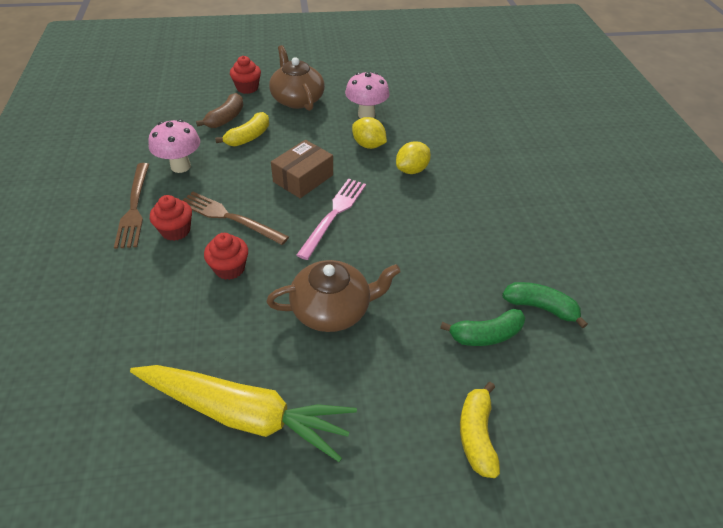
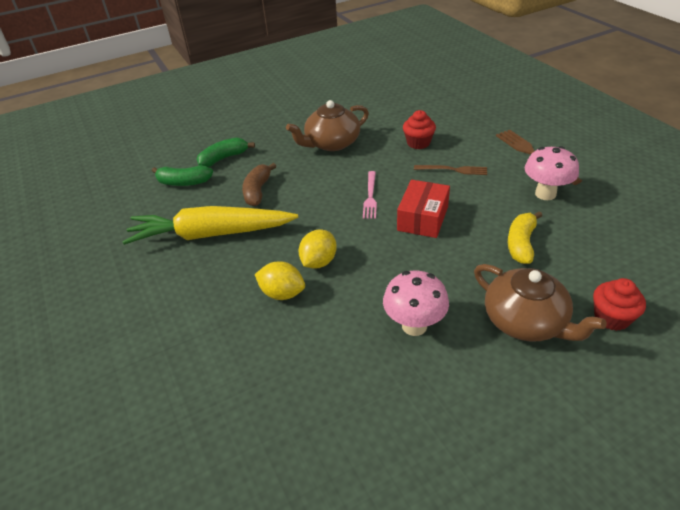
camera: 165 degrees right, 5 degrees down
(176, 230) = (482, 151): red cupcake -> none
(226, 118) = (574, 259): brown banana -> brown banana (257, 191)
(230, 217) = (453, 170): brown fork -> brown fork, size x0.66
(245, 414) = (350, 98): yellow carrot -> yellow carrot (211, 234)
(303, 178) = (422, 218): brown box -> red box
(334, 215) = (370, 196): pink fork -> pink fork, size x0.66
(368, 145) = (383, 278): yellow lemon -> yellow lemon (282, 293)
(476, 435) = (226, 121): yellow banana -> none

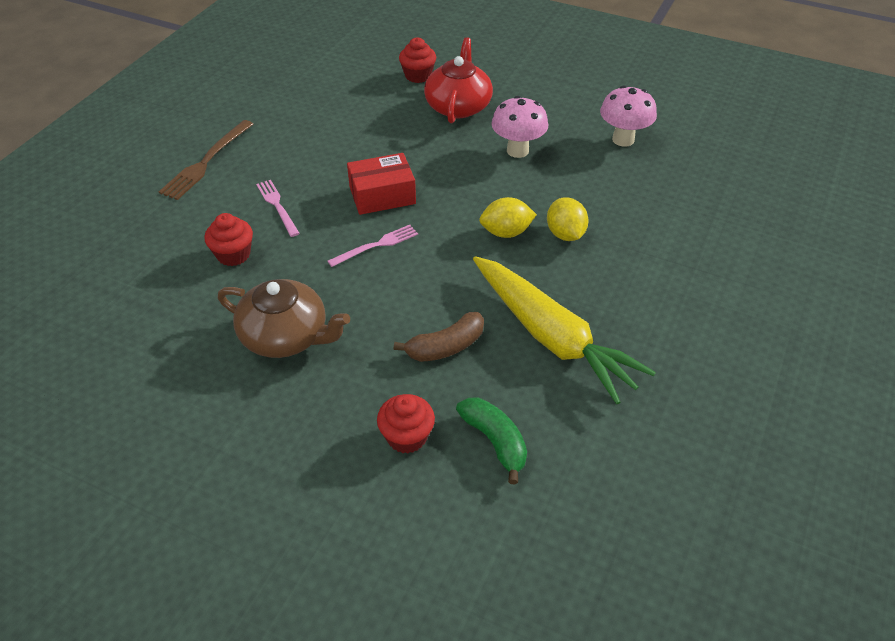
camera: 130 degrees left, 5 degrees up
(224, 158) = (407, 437): green banana -> red cupcake
(453, 170) = (277, 206): brown fork -> pink fork
(521, 244) = (369, 131): yellow banana -> none
(525, 321) = (458, 106): brown teapot -> red teapot
(545, 194) = (279, 137): pink mushroom -> pink mushroom (623, 139)

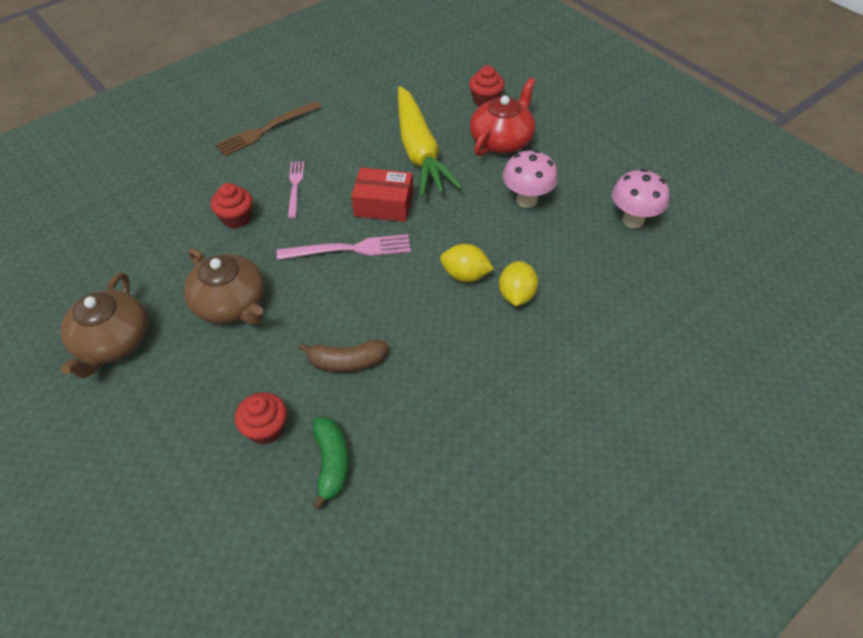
camera: 25 degrees right, 5 degrees up
(175, 419) = (112, 342): none -> brown teapot
(376, 245) = (349, 249): pink fork -> pink fork, size x1.52
(552, 337) = (440, 388): yellow carrot -> yellow carrot (419, 151)

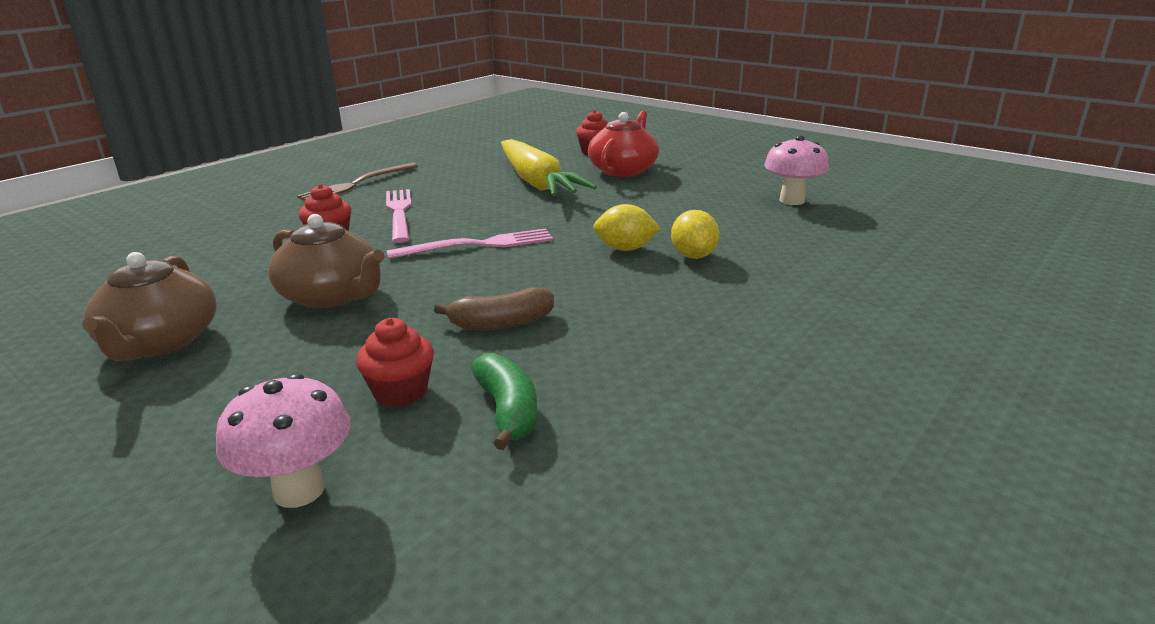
camera: 10 degrees left, 25 degrees down
(295, 187) = (399, 213): pink fork -> pink fork, size x1.52
(383, 204) = (508, 215): red box -> none
(526, 200) = (669, 199): pink mushroom -> pink mushroom (299, 490)

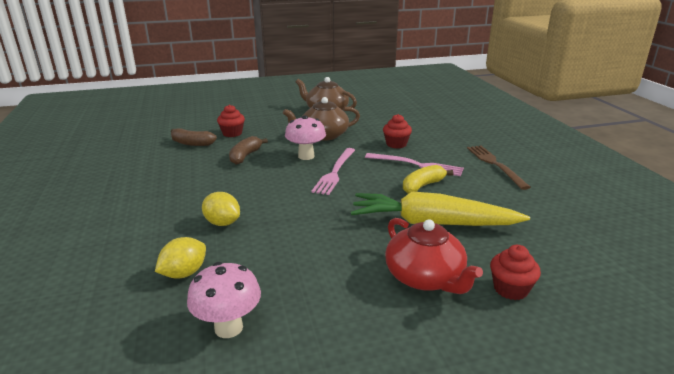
camera: 125 degrees right, 0 degrees up
(299, 490) = (211, 117): pink mushroom -> pink mushroom (306, 156)
(459, 199) = (422, 186): none -> yellow banana
(508, 411) = (192, 143): green banana -> brown banana
(625, 249) = (265, 207): yellow lemon -> yellow lemon (184, 273)

